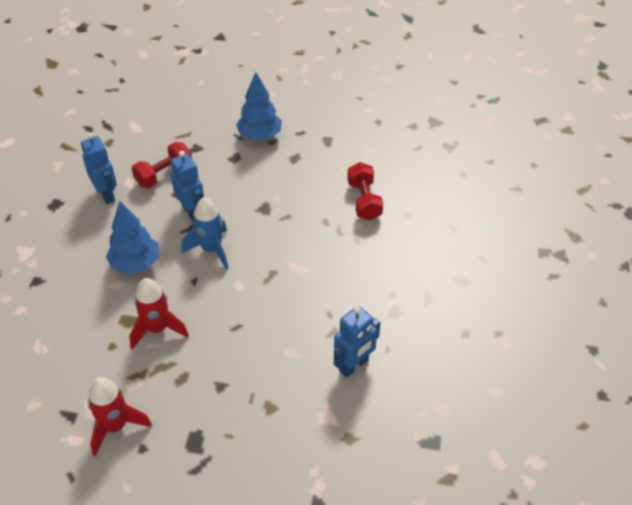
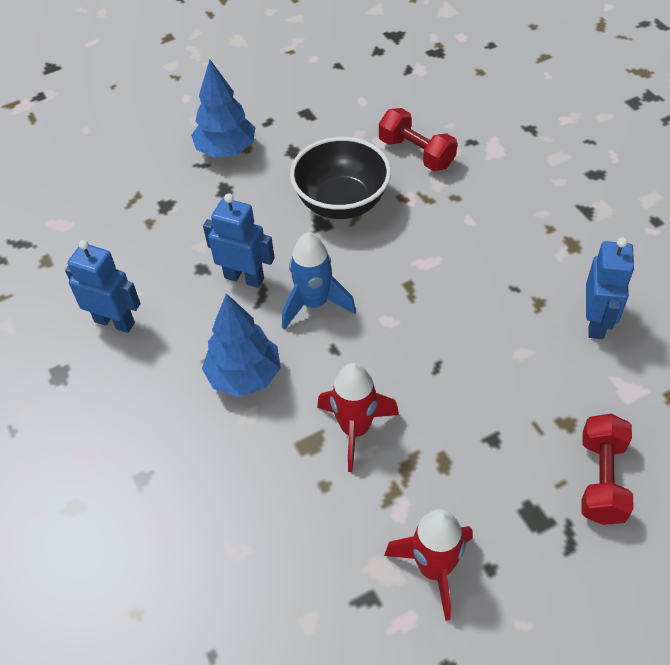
camera: 35 degrees left, 5 degrees up
(164, 175) = (161, 257): red dumbbell -> red dumbbell (601, 480)
(288, 203) = (342, 203): none -> black bowl

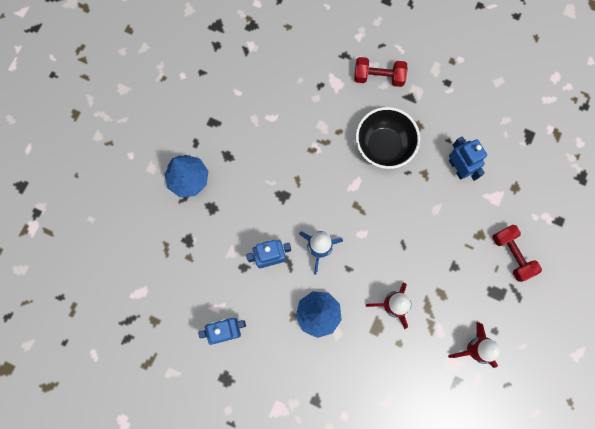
camera: 40 degrees left, 25 degrees up
(342, 203) = (283, 174): black bowl -> black bowl (383, 146)
(416, 153) = (296, 113): red dumbbell -> red dumbbell (378, 77)

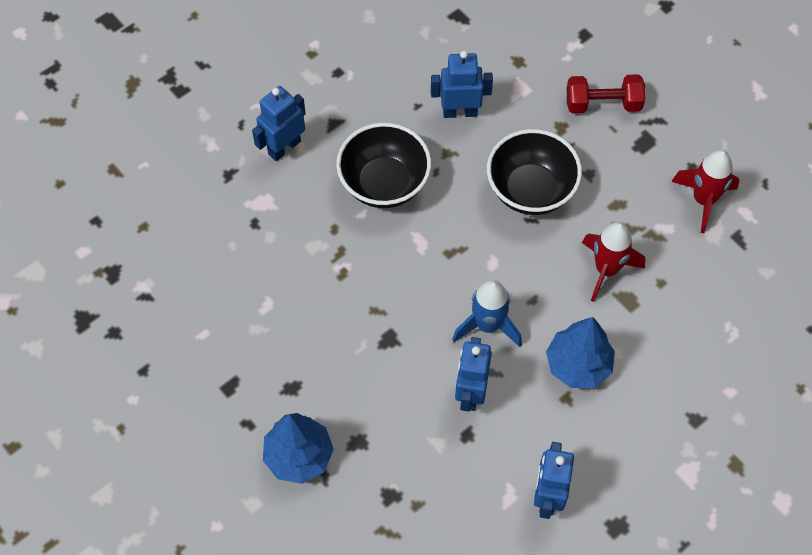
camera: 65 degrees left, 15 degrees down
(378, 77) = (284, 147): red dumbbell -> blue robot
(424, 235) = (530, 190): none -> black bowl

